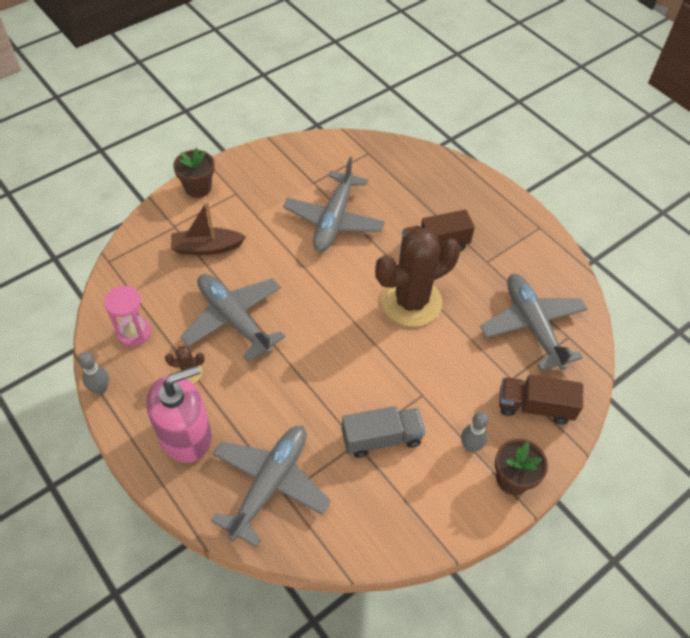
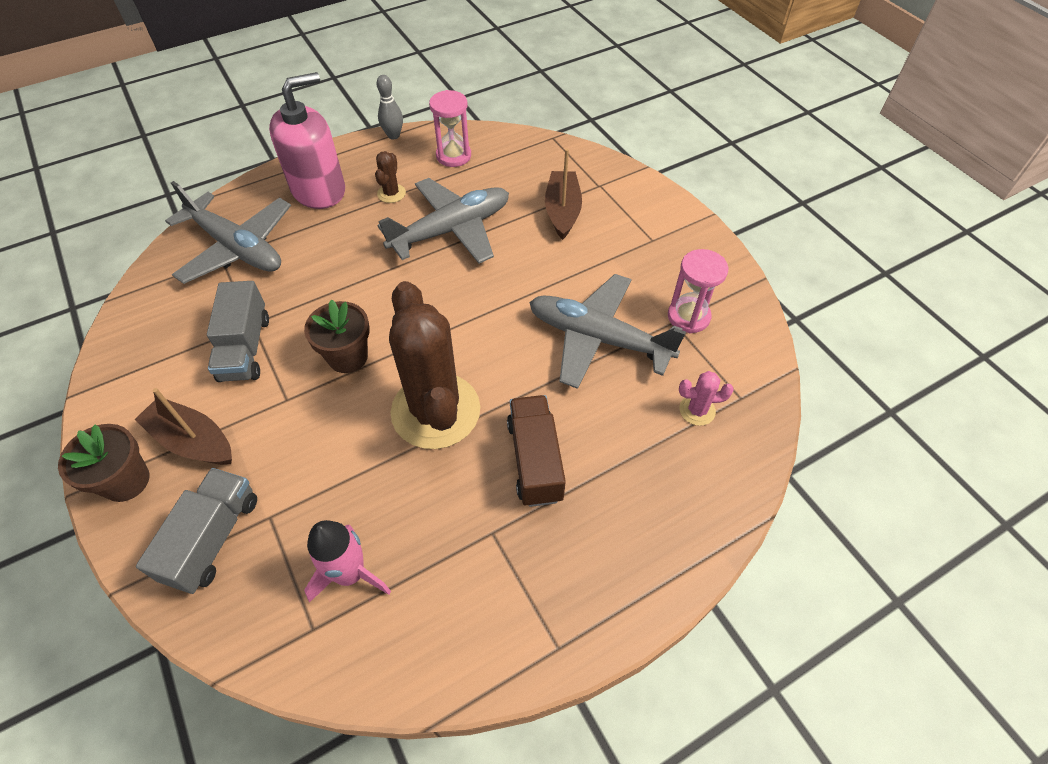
camera: 100 degrees right, 0 degrees up
(185, 436) = (319, 190): pink soap dispenser -> pink soap dispenser turned 105 degrees counterclockwise
(198, 188) = (662, 206): brown flower pot -> brown flower pot (348, 357)
(307, 175) = (688, 316): none -> pink hourglass
(381, 172) = (697, 410): none -> pink cactus
(470, 446) = (193, 441): grey bowling pin -> brown boat
(532, 325) = (350, 574): grey plane -> pink rocket
(535, 407) = (213, 538): brown truck -> grey truck

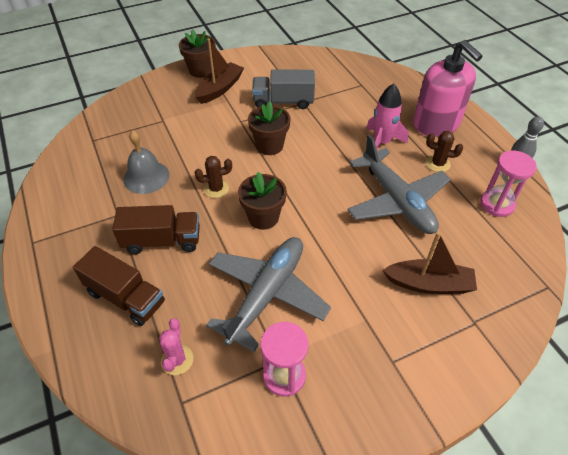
camera: 95 degrees right, 5 degrees down
(213, 538) = (157, 102): grey truck -> none
(237, 248) = (371, 90): grey plane -> none
(350, 574) = (116, 152): pink rocket -> pink rocket (382, 142)
(411, 510) = (146, 177): none -> grey bell
(435, 411) = (216, 189): brown cactus -> brown cactus, size x0.40
(485, 352) = (263, 217): none -> brown flower pot
(630, 483) = (125, 297): none -> brown truck

